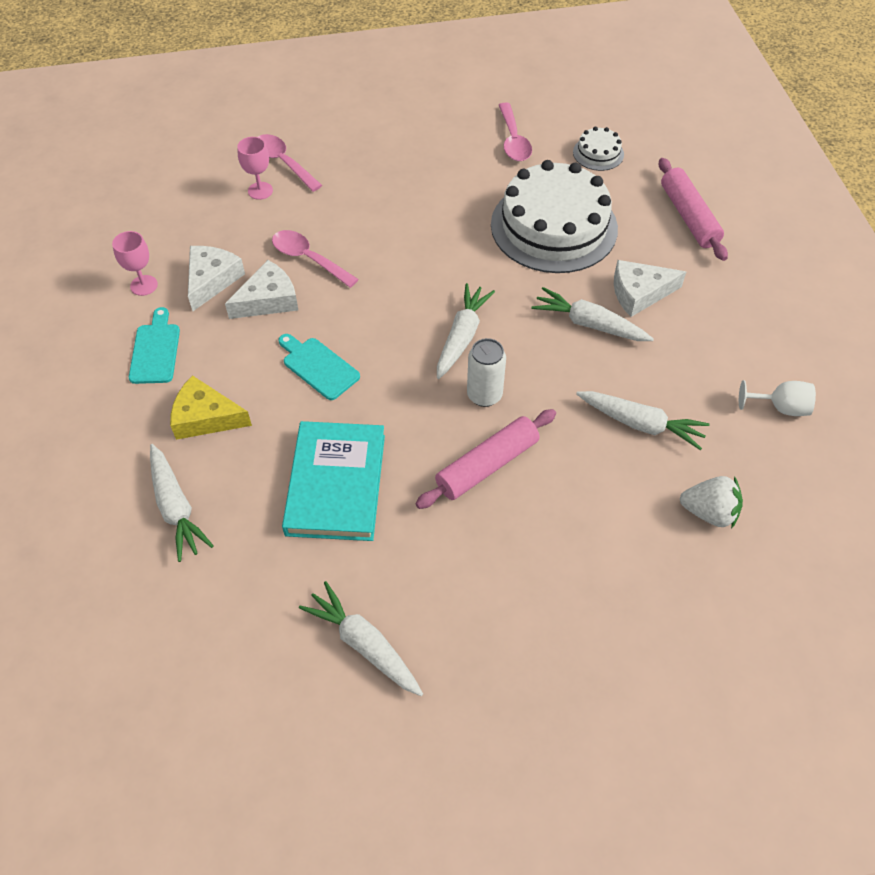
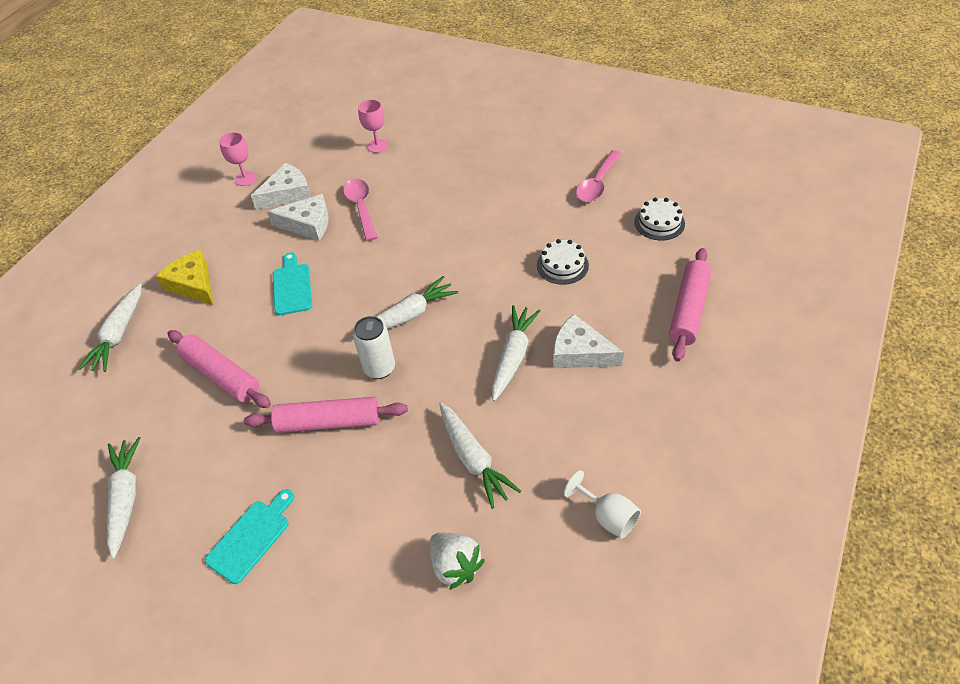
camera: 40 degrees right, 5 degrees down
(155, 350) = (210, 225): turquoise cutting board -> turquoise cutting board (251, 538)
(283, 162) = (412, 132): pink spoon -> none
(336, 484) = (221, 375): turquoise book -> pink rolling pin
(554, 226) = (562, 265): white cake -> white cake, size x0.43
(589, 324) = (513, 356): white carrot -> white carrot turned 45 degrees clockwise

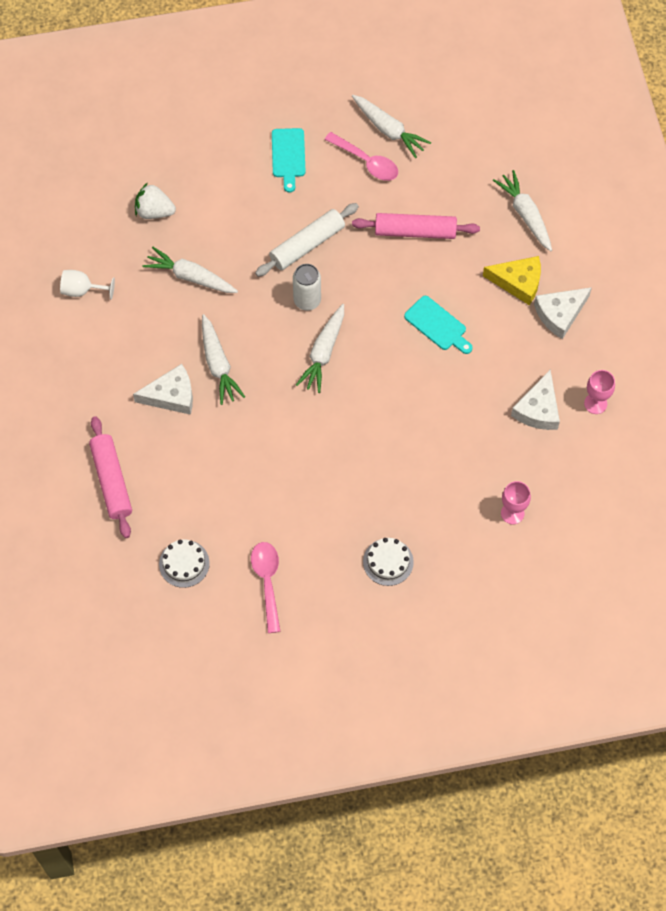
camera: 140 degrees right, 15 degrees up
(307, 224) = (486, 388): white cheese -> white cheese (560, 314)
(328, 422) = (307, 245): pink rolling pin -> white rolling pin
(361, 208) = (457, 432): pink spoon -> pink spoon (366, 162)
(562, 265) = (237, 469): white cake -> white cake (388, 562)

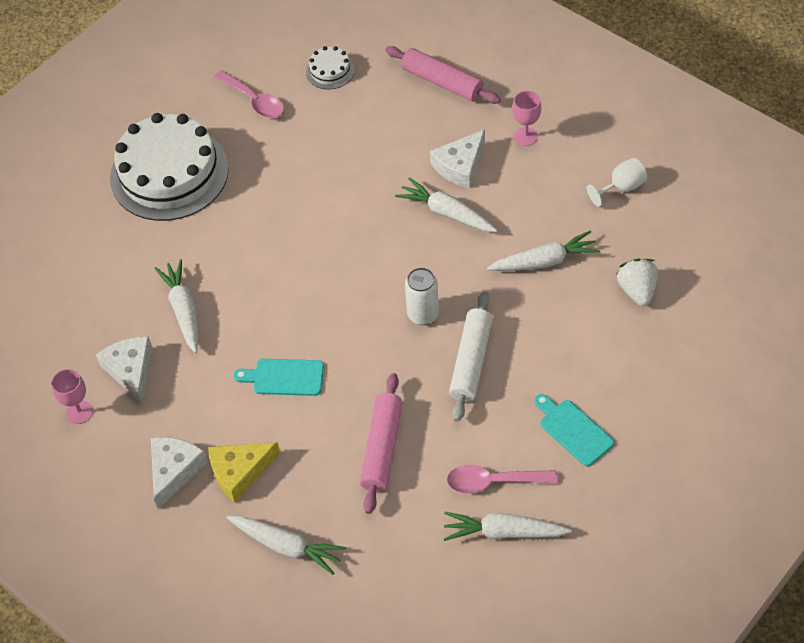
camera: 145 degrees right, 10 degrees down
(154, 211) = (637, 290): white strawberry -> white strawberry turned 75 degrees counterclockwise
(323, 353) = (366, 283): white carrot -> white carrot (183, 310)
(388, 562) = (169, 173): white cake -> white cake, size x2.34
(415, 231) = (382, 448): pink rolling pin -> pink rolling pin turned 45 degrees counterclockwise
(512, 513) = (91, 274): pink goblet -> pink goblet (525, 136)

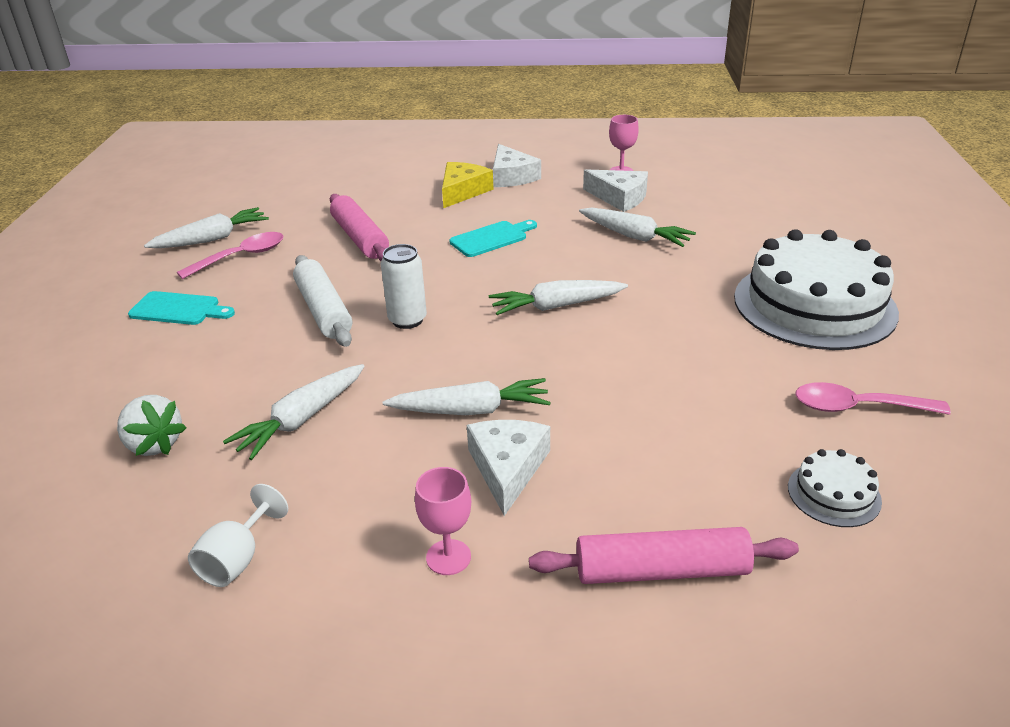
camera: 140 degrees right, 20 degrees down
(287, 546) = (385, 180): white carrot -> white carrot (556, 306)

